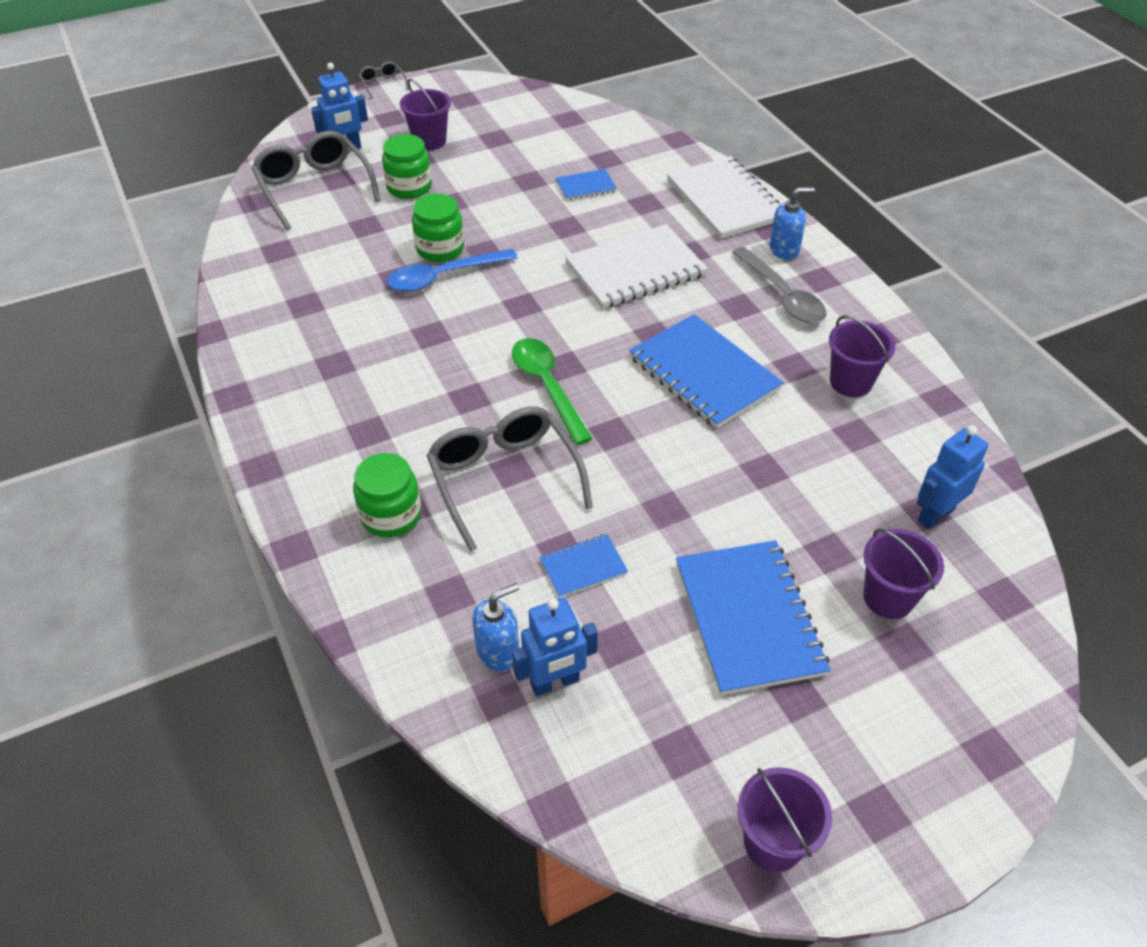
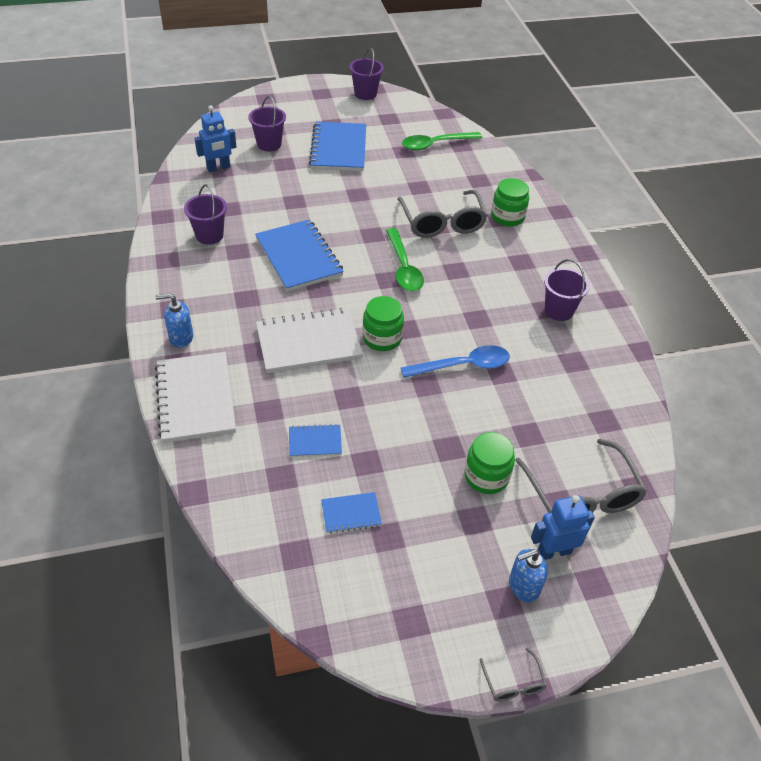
camera: 170 degrees left, 0 degrees up
(429, 141) = (460, 546): purple bucket -> purple bucket (559, 310)
(440, 249) = (463, 394): green jar -> green jar (382, 338)
(498, 652) = (458, 157): blue soap dispenser -> blue soap dispenser (523, 586)
(555, 682) = (435, 144): blue robot -> green spoon
(583, 567) = (410, 179): blue notebook -> blue notebook (351, 514)
(782, 296) = (210, 300): grey spoon -> none

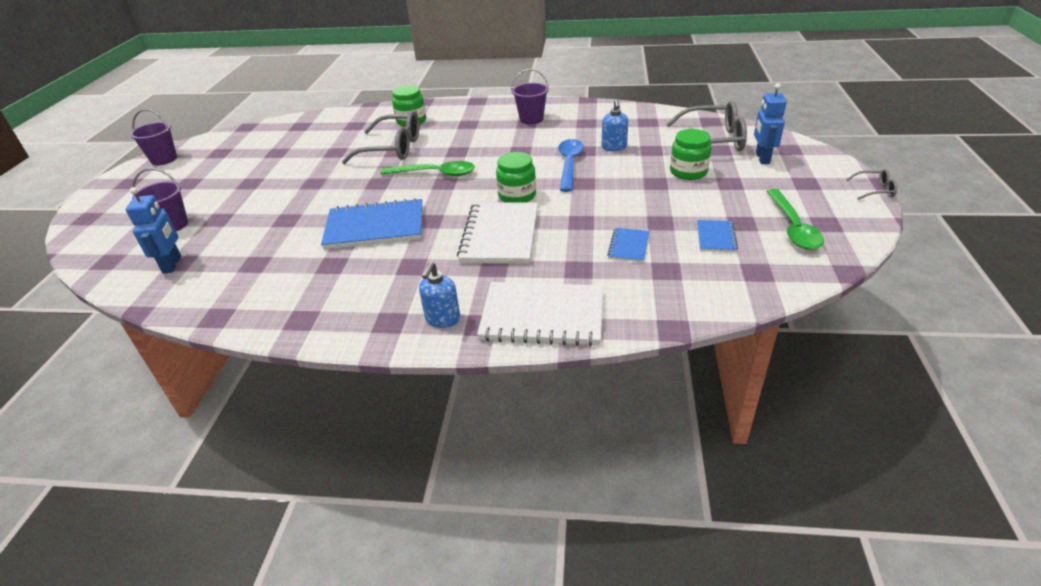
camera: 65 degrees left, 10 degrees down
(209, 235) = (287, 282): purple bucket -> none
(339, 149) = (232, 184): blue notebook -> none
(435, 144) = (285, 137): green spoon -> green spoon (793, 227)
(523, 586) = (792, 174): blue soap dispenser -> blue soap dispenser (614, 147)

